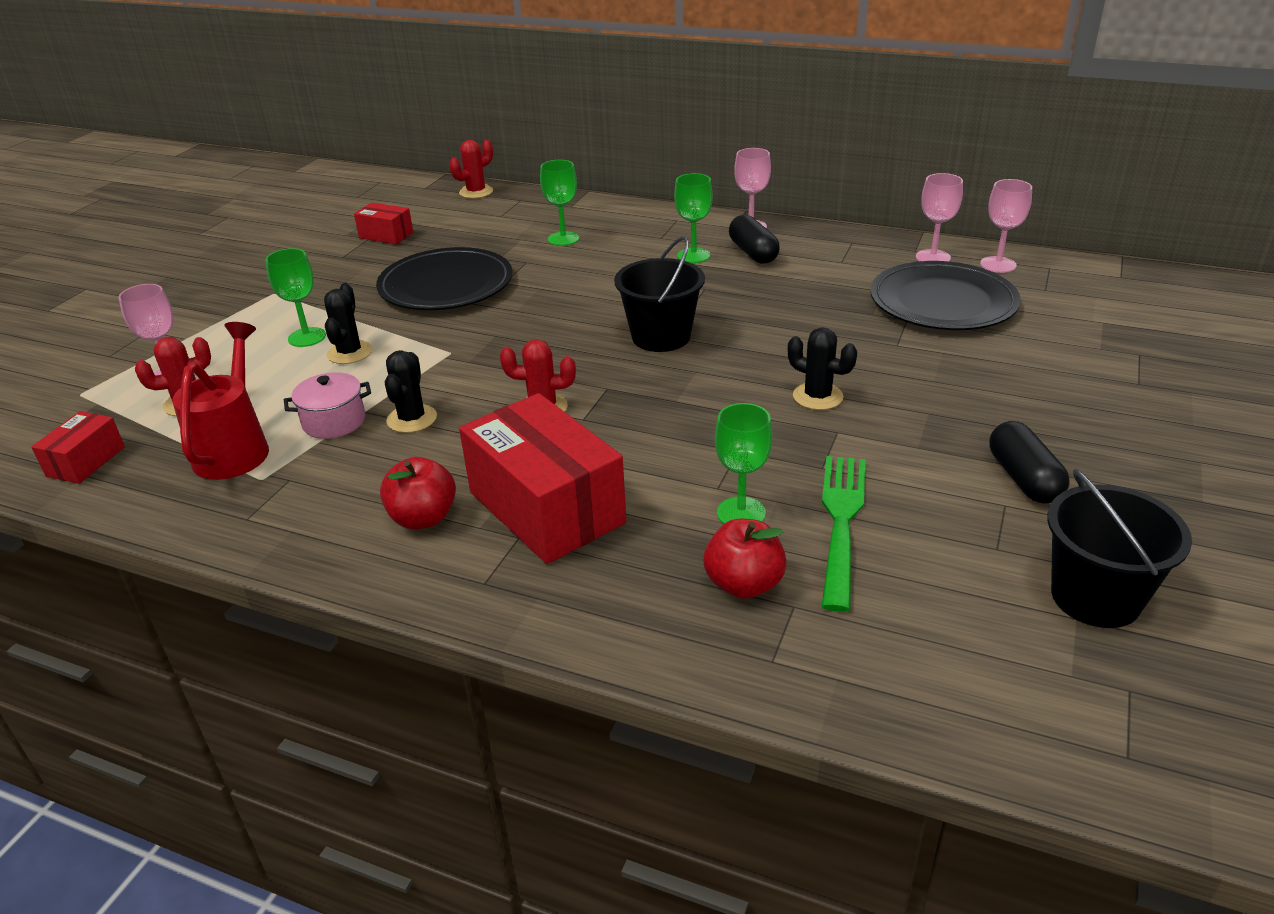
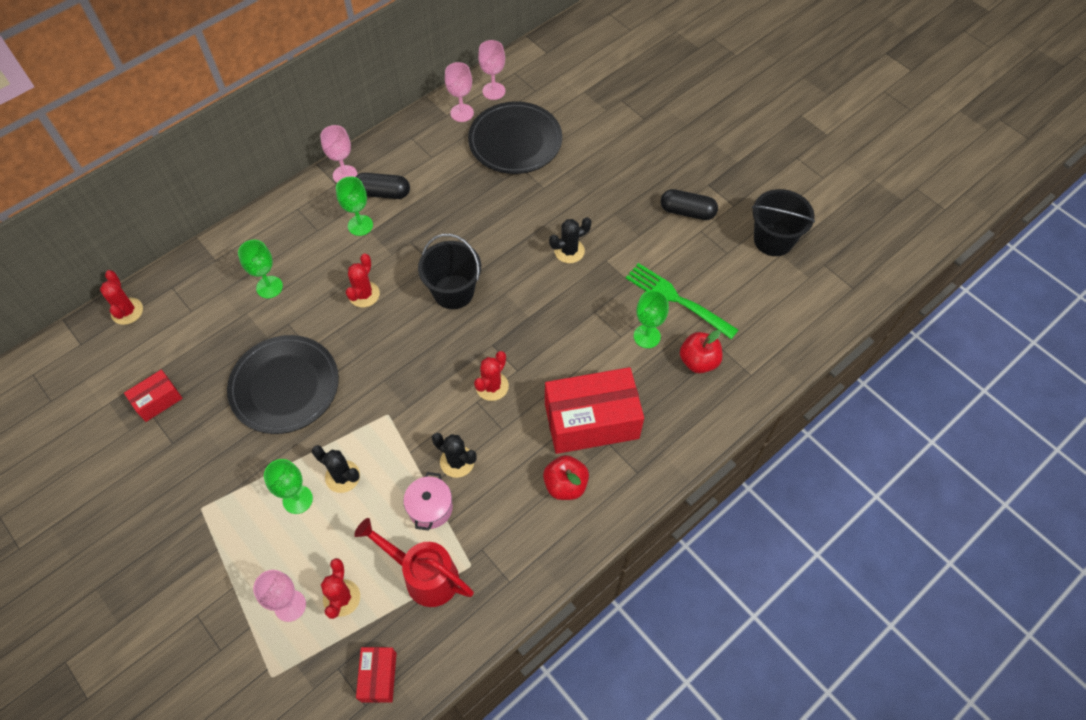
camera: 65 degrees left, 25 degrees up
(86, 461) = (378, 677): red box -> red box turned 45 degrees clockwise
(602, 287) = (364, 294): none -> red cactus

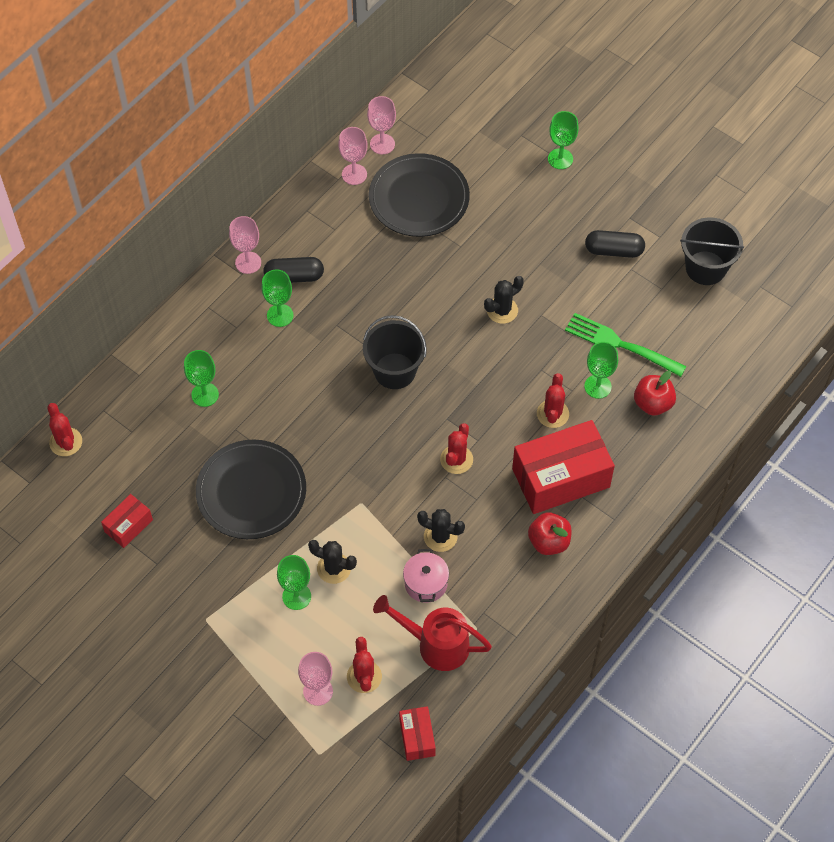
camera: 10 degrees left, 0 degrees up
(364, 294) = (304, 387): red cactus -> red cactus (552, 414)
(653, 125) = (560, 159): none -> green goblet

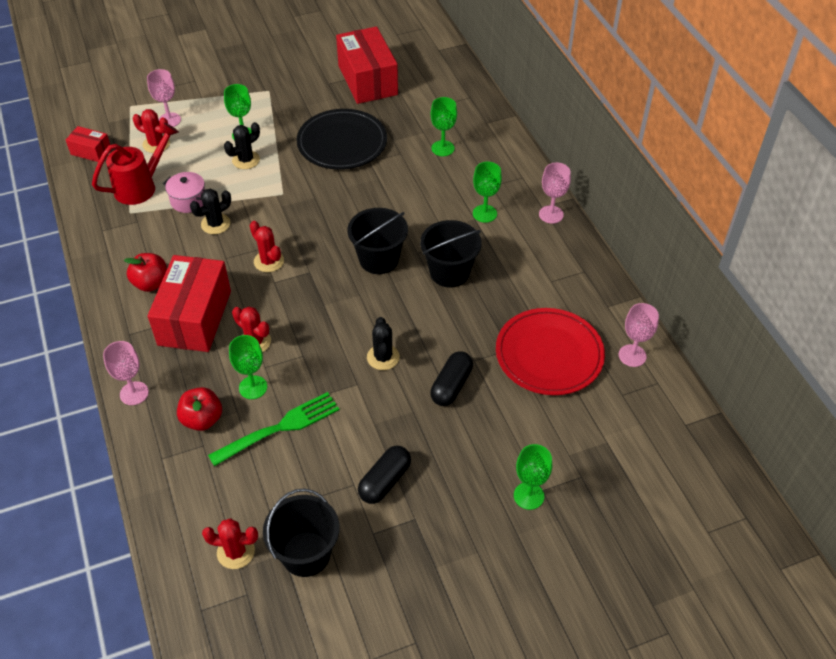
camera: 120 degrees right, 10 degrees down
(66, 442) = (457, 73): red cactus -> red cactus (236, 552)
(128, 526) = (367, 80): red box -> red box, size x2.05
(294, 277) = (517, 236): black capsule -> black capsule (451, 386)
(354, 174) = (606, 319): pink goblet -> pink goblet (134, 393)
(374, 308) = (449, 272): none -> black bucket
(419, 198) = (549, 354): black plate -> red plate

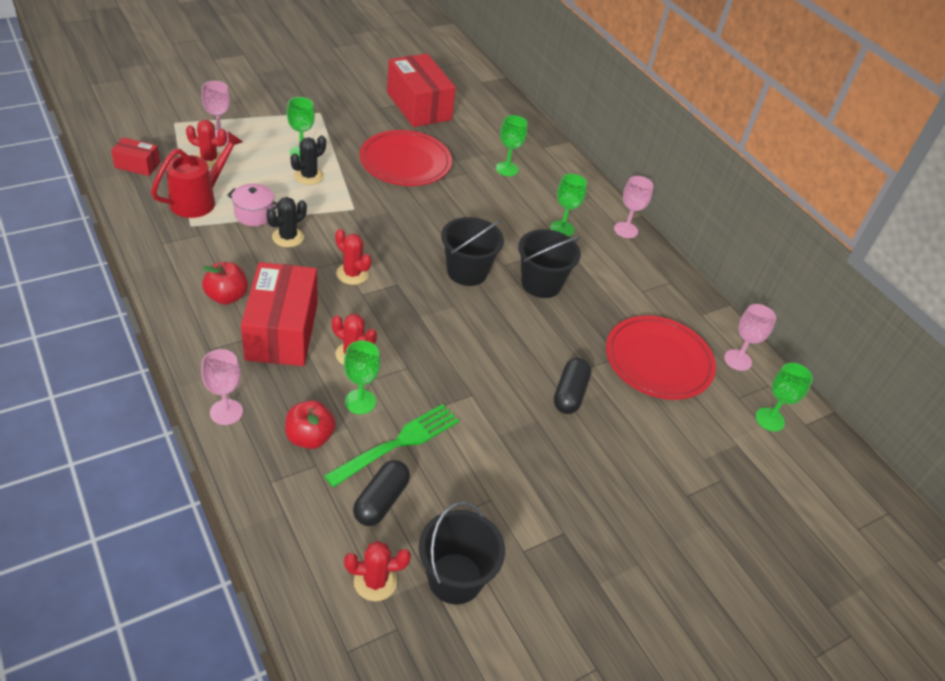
camera: 15 degrees left, 5 degrees down
(342, 143) = (405, 162): black plate -> red plate
(383, 357) = (493, 367): black cactus -> none
(385, 481) = (523, 494): black capsule -> black capsule (381, 501)
(528, 496) = (675, 502): green goblet -> green goblet (770, 419)

